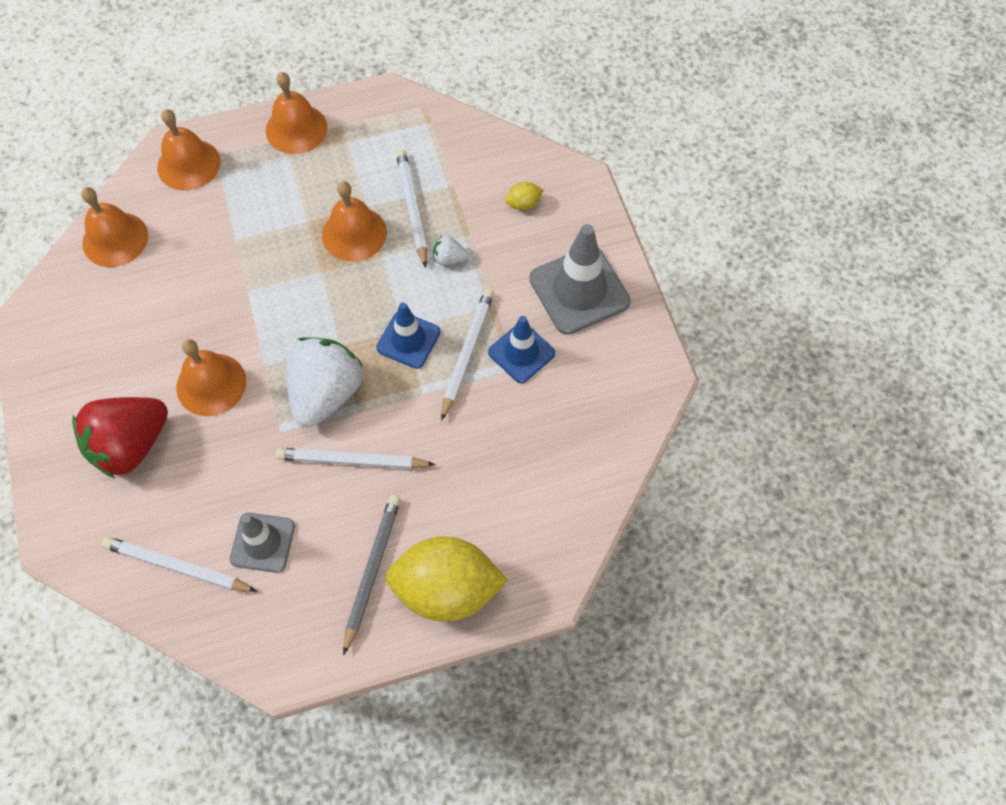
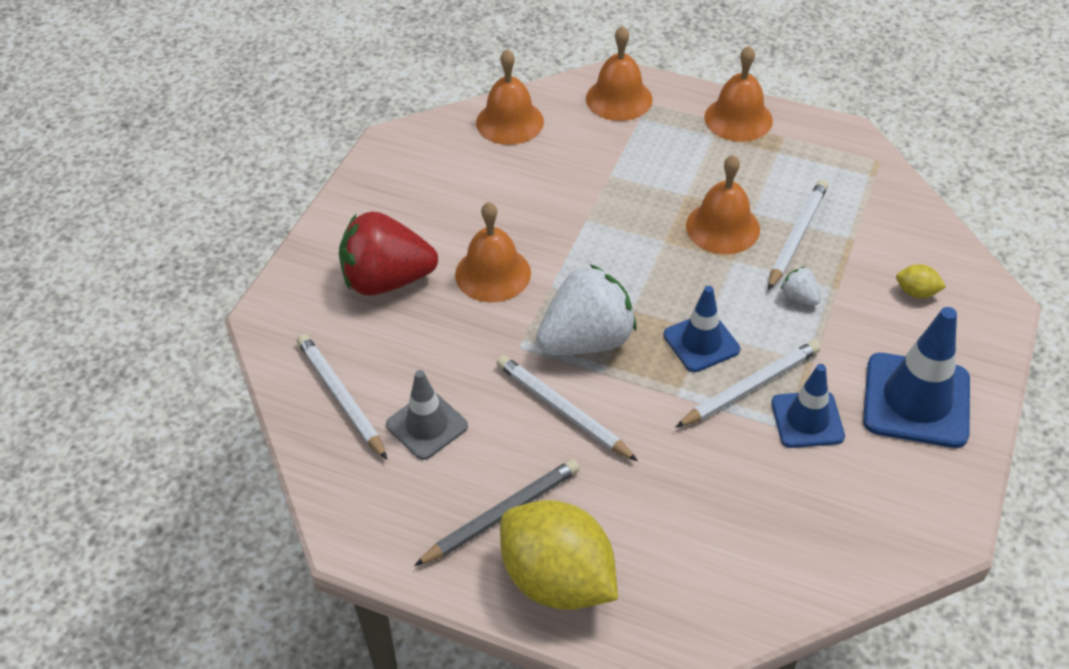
camera: 40 degrees right, 15 degrees down
(579, 290) = (916, 400): grey traffic cone -> blue traffic cone

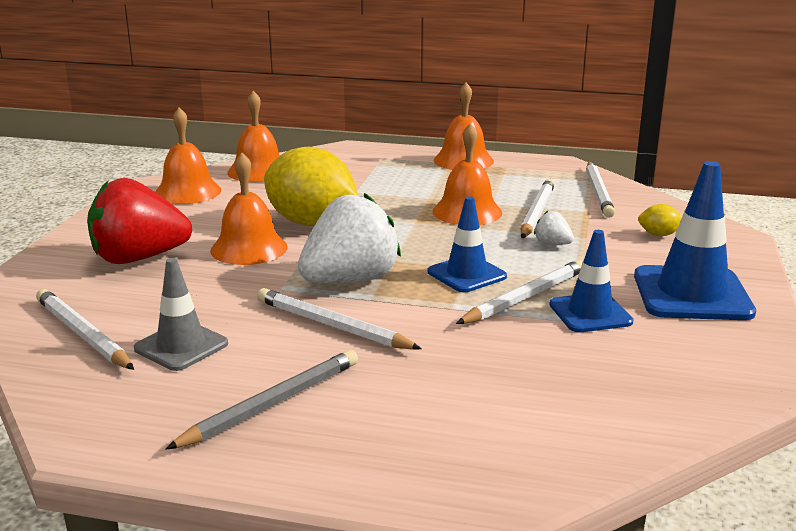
camera: 10 degrees left, 25 degrees down
(557, 579) = (346, 449): yellow lemon -> yellow lemon (311, 222)
(619, 98) = (356, 156): orange bell -> orange bell (187, 192)
(874, 201) = (598, 192): none -> white pencil

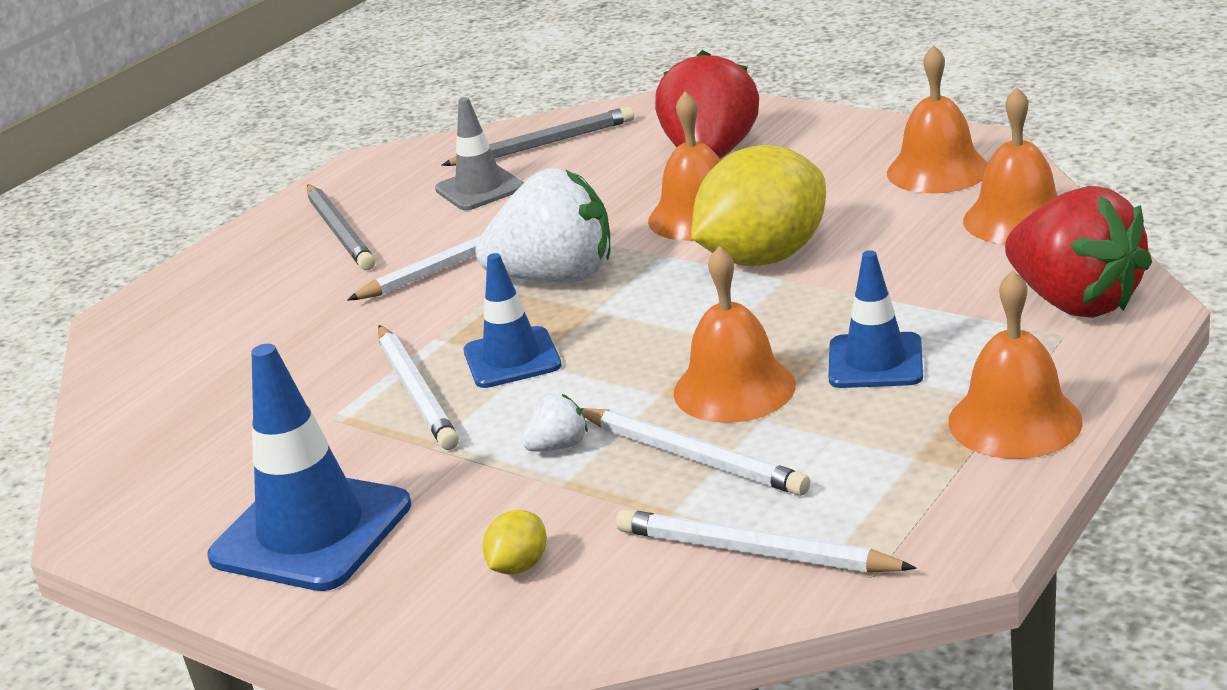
camera: 115 degrees right, 5 degrees up
(83, 333) = (545, 144): white pencil -> grey pencil
(350, 280) = (556, 278): white strawberry -> white strawberry turned 75 degrees counterclockwise
(351, 157) = (1075, 302): none -> red strawberry
(590, 313) = (337, 432): blue traffic cone -> blue traffic cone (875, 361)

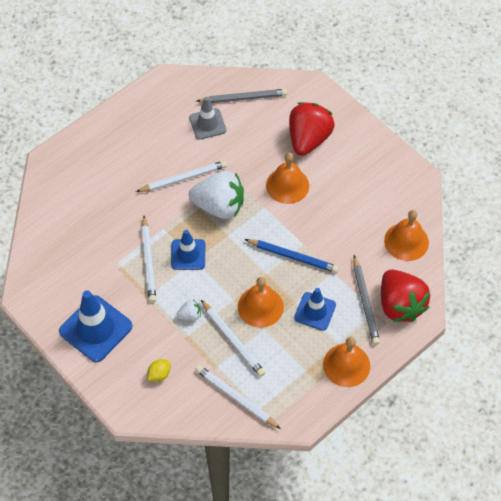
camera: 10 degrees right, 30 degrees up
(339, 232) = (143, 134): grey pencil -> grey pencil (365, 302)
(763, 258) = (301, 226): yellow lemon -> none
(771, 301) = (293, 257): none -> blue pencil
(937, 170) = (392, 192): orange bell -> none

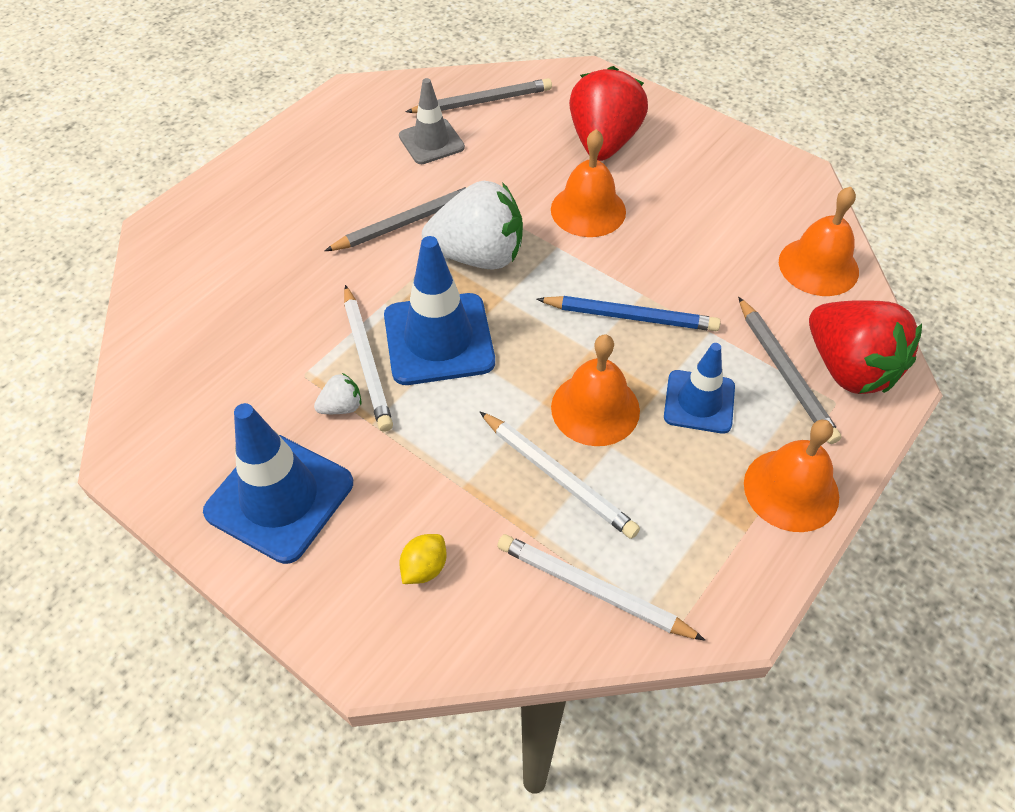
camera: 10 degrees left, 5 degrees down
(184, 178) = (407, 222): white pencil -> grey pencil
(188, 254) = (439, 339): blue traffic cone -> blue traffic cone, size x1.60
(190, 315) = (464, 444): white strawberry -> white strawberry (341, 407)

